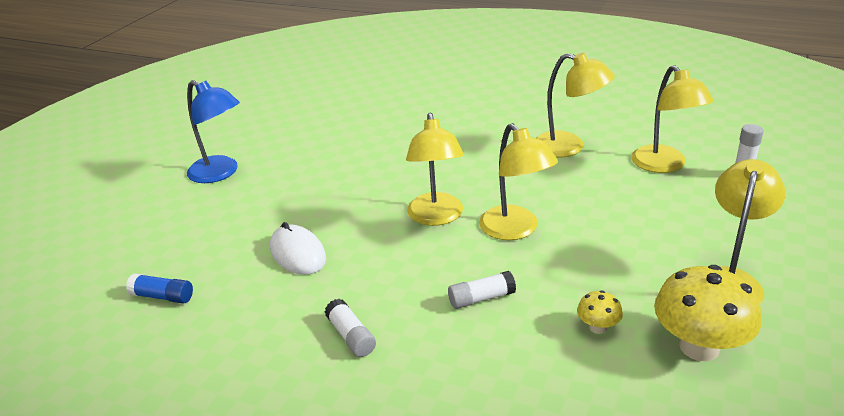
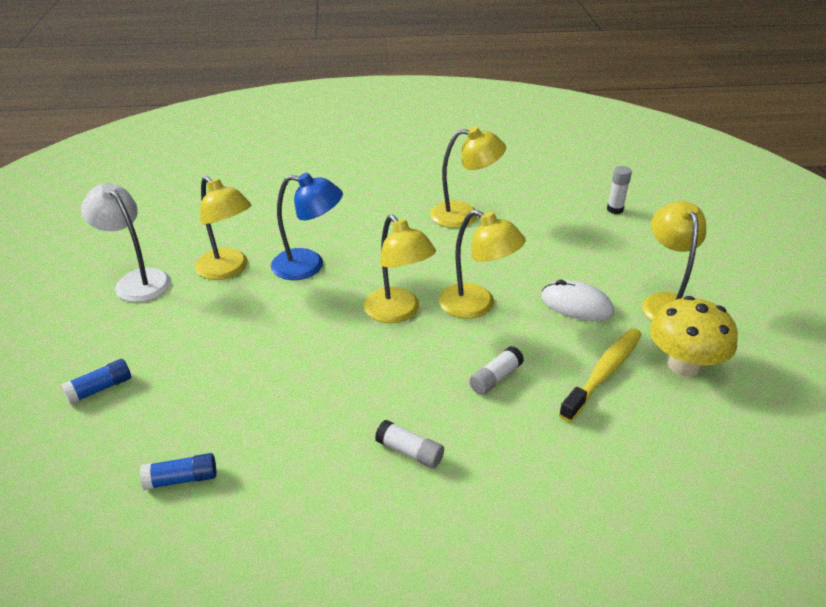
camera: 30 degrees left, 5 degrees up
(162, 213) = (100, 388): none -> blue glue stick
(220, 173) = (132, 325): blue lamp -> blue lamp (309, 266)
(250, 141) = (137, 280): none -> white lamp
(298, 253) = (292, 387): white mouse -> white mouse (576, 304)
(598, 327) = (603, 373): yellow mushroom -> yellow toothbrush
(664, 165) = (552, 215): yellow lamp -> yellow lamp (228, 270)

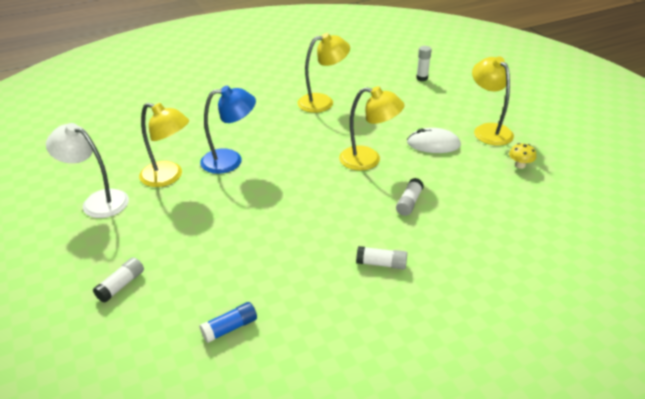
camera: 20 degrees left, 0 degrees up
(100, 388) = (121, 285): blue glue stick -> white glue stick
(398, 312) = (317, 177): yellow lamp -> none
(603, 373) = (475, 182): yellow toothbrush -> none
(683, 365) = (520, 165): yellow mushroom -> yellow mushroom, size x0.47

